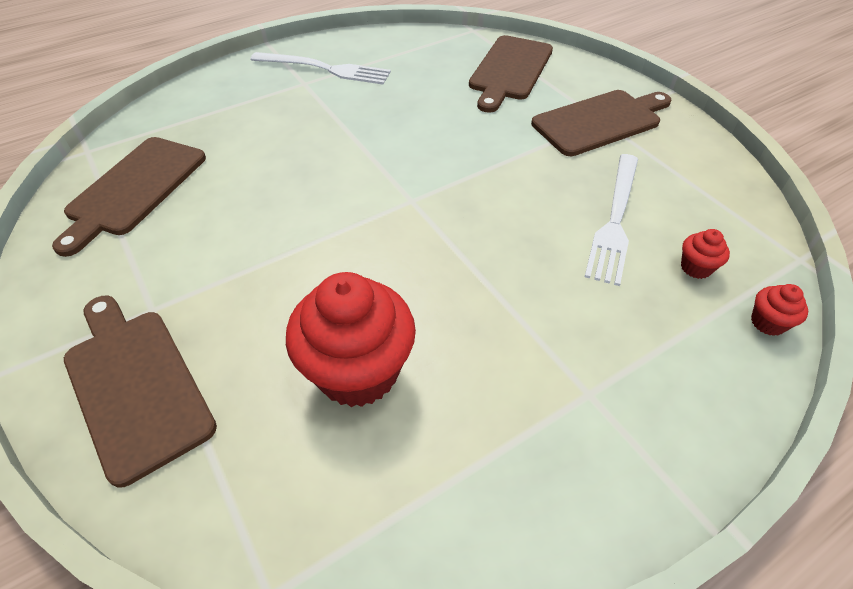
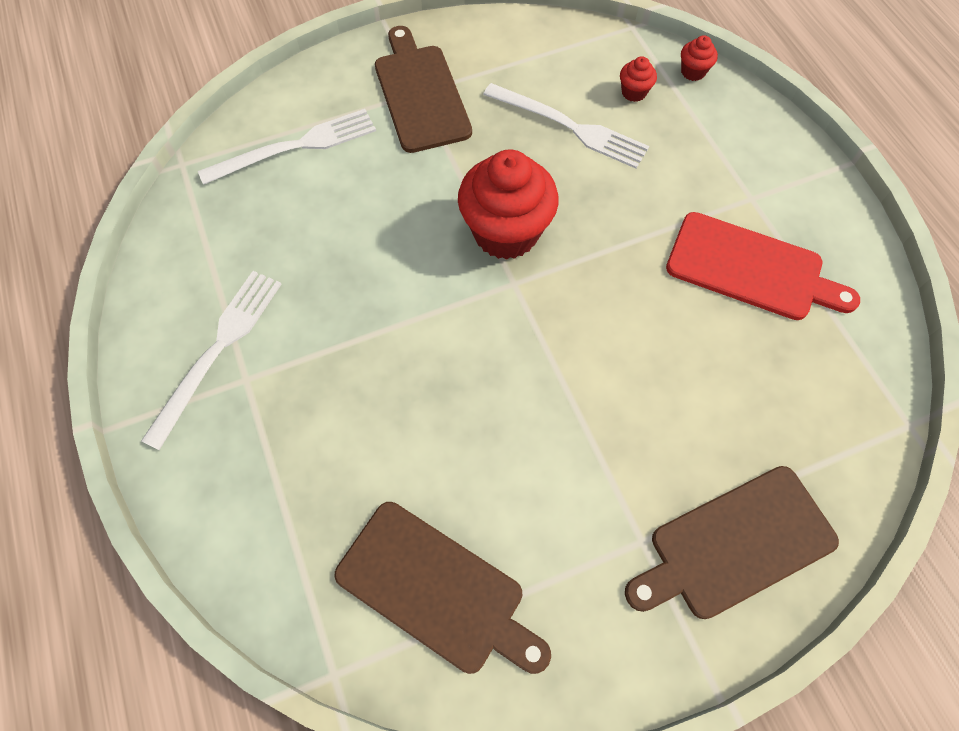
camera: 80 degrees left, 15 degrees up
(358, 371) = (726, 353): red cupcake -> red cupcake (506, 232)
(479, 394) = (751, 268): none -> red cutting board
(510, 70) = (295, 147): brown cutting board -> white fork

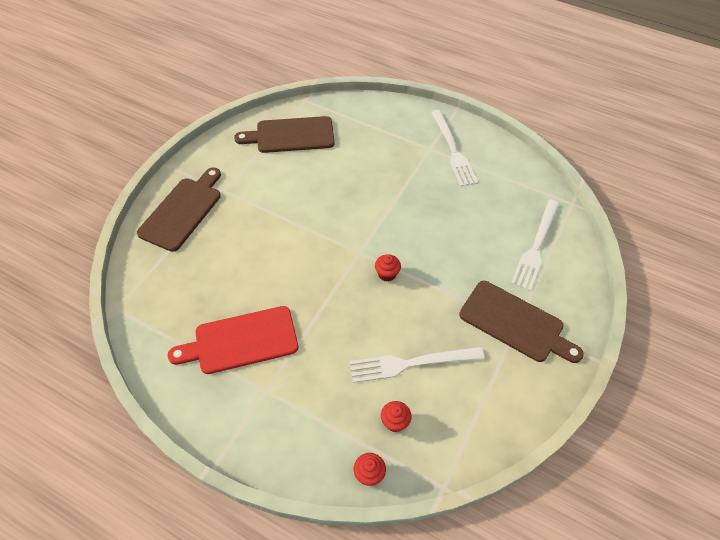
camera: 140 degrees right, 10 degrees down
(506, 232) = (387, 274): red cupcake -> red cupcake, size x0.43

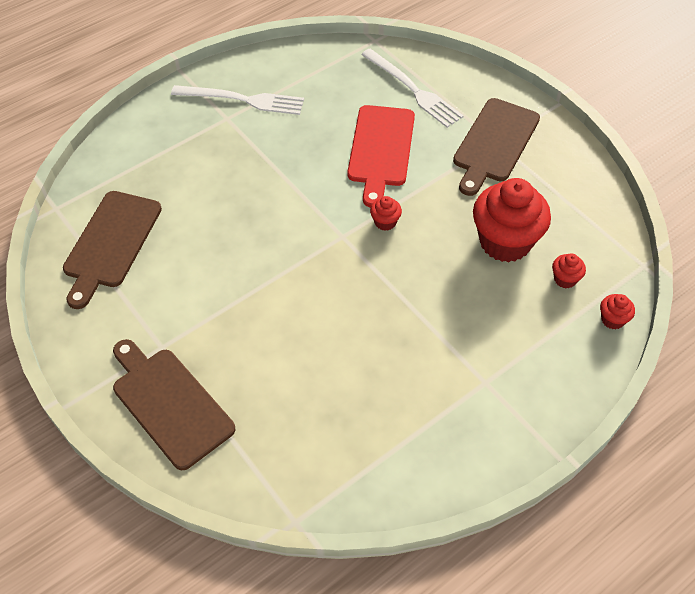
camera: 65 degrees left, 0 degrees up
(241, 341) = (410, 389): red cutting board -> red cutting board (381, 150)
(411, 363) = (505, 242): white fork -> red cupcake
(515, 323) = (494, 143): brown cutting board -> brown cutting board turned 150 degrees clockwise

